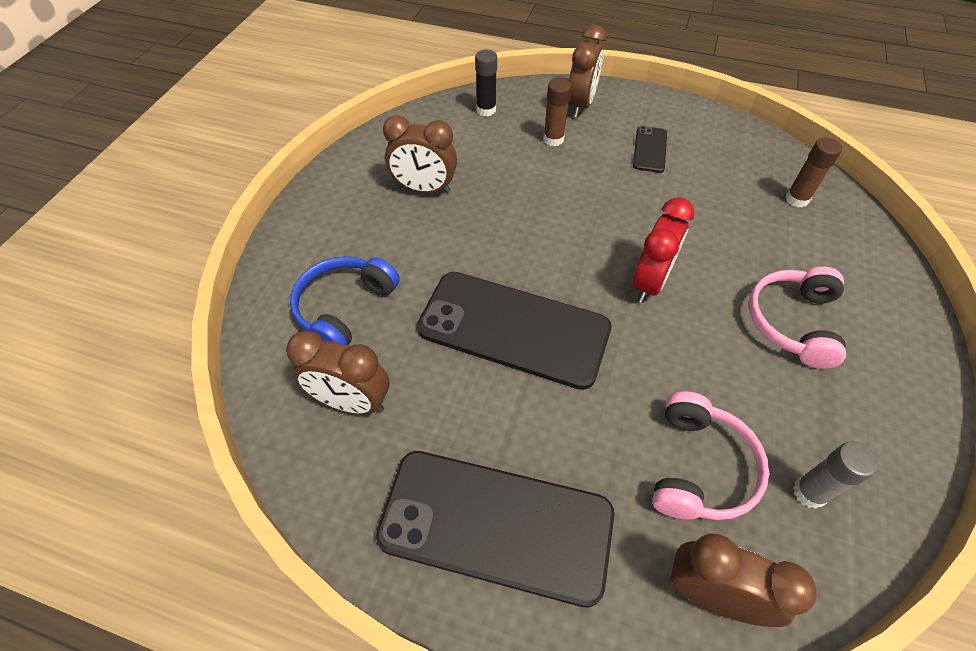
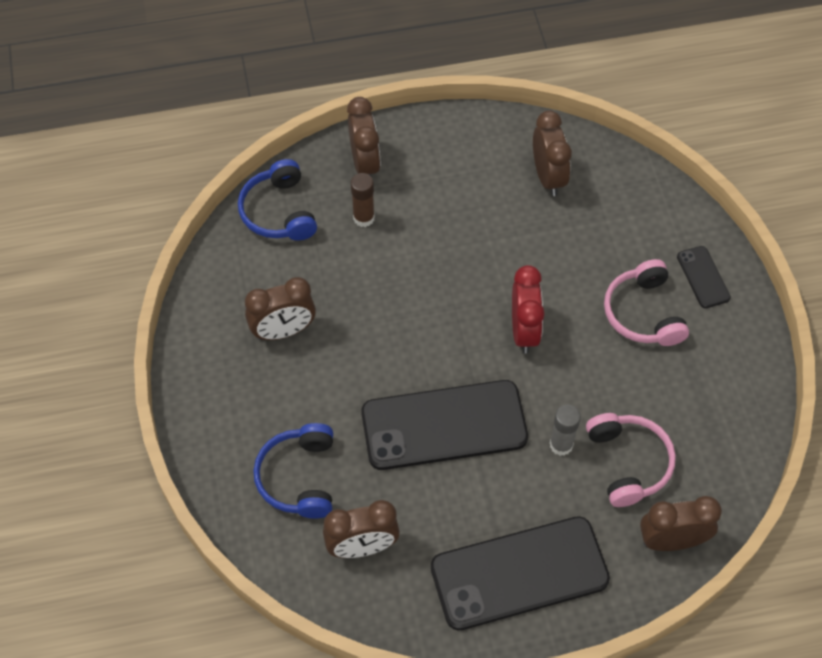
camera: 30 degrees left, 5 degrees up
(486, 110) = (279, 211): black glue stick -> blue headphones
(650, 149) = (456, 189): black phone -> black phone (703, 277)
(745, 172) = (548, 177): none -> brown clock
(796, 199) = (601, 188): brown glue stick -> none
(809, 492) = (703, 442): grey glue stick -> grey glue stick (561, 445)

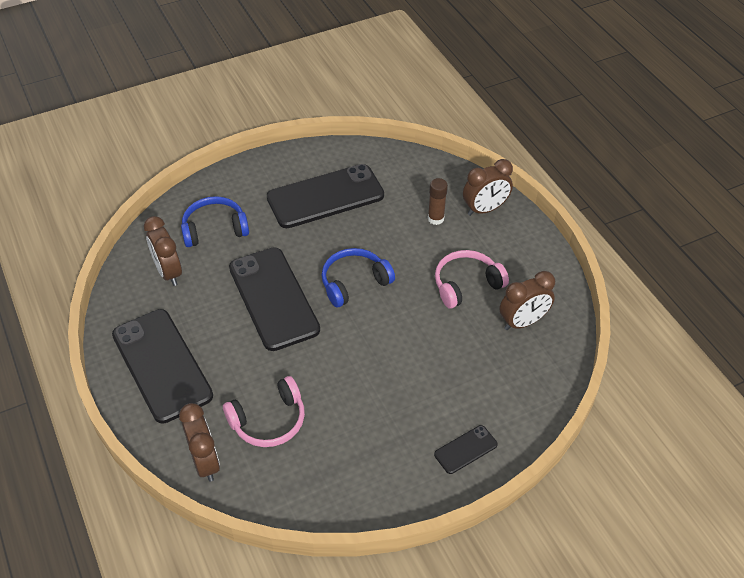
camera: 75 degrees right, 10 degrees down
(279, 211) = (422, 173): blue headphones -> blue headphones (354, 282)
(283, 331) = (325, 197): brown clock -> black phone
(524, 330) = (370, 332): red clock -> none
(561, 445) = (274, 373): grey glue stick -> none
(643, 313) = (413, 410): pink headphones -> pink headphones (466, 284)

